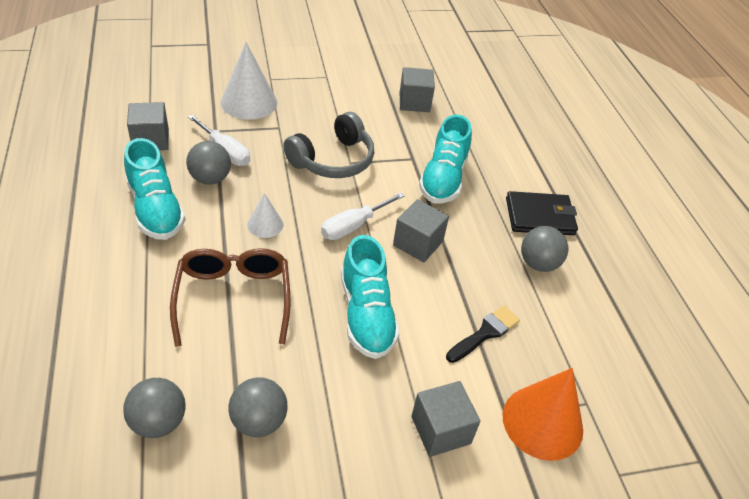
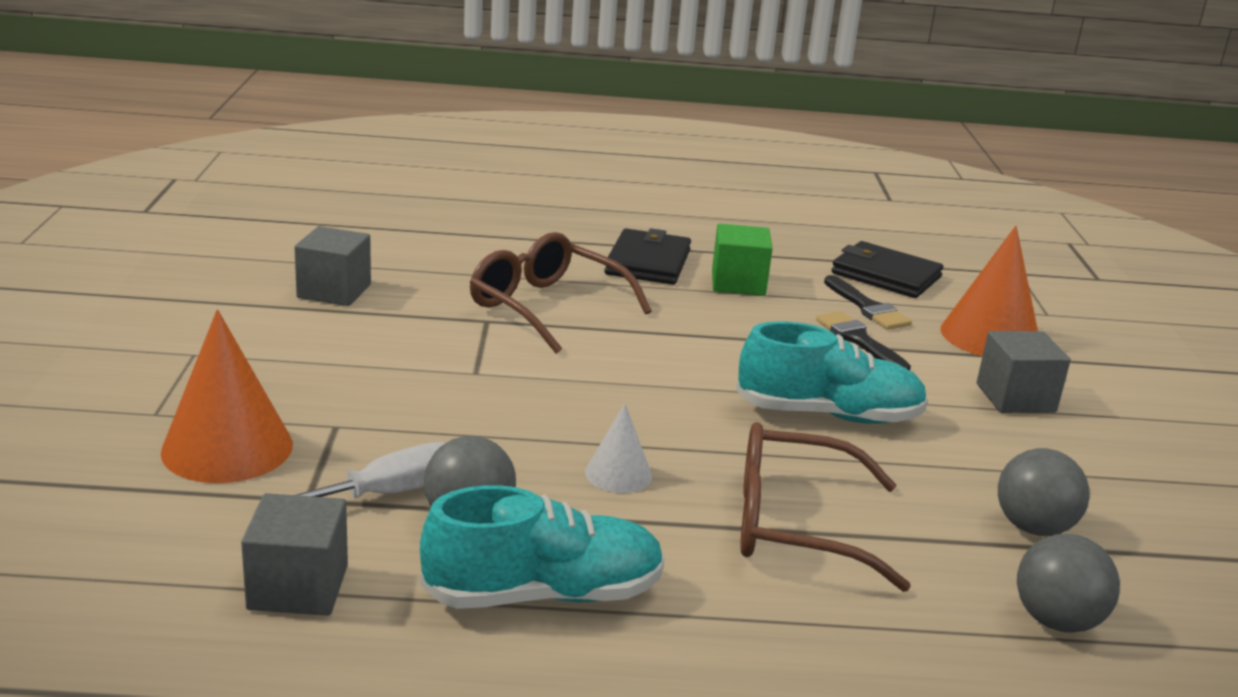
camera: 75 degrees left, 20 degrees down
(249, 102) = (227, 448): white cone -> orange cone
(333, 160) = (463, 386): grey headphones -> none
(353, 226) = (639, 395): white screwdriver -> none
(418, 243) = (687, 352): grey cube -> none
(443, 178) = (546, 307): turquoise shoe -> brown glasses
(538, 264) = (738, 283): grey ball -> green cube
(546, 340) = (867, 307): none -> black brush
(617, 354) = (885, 275): none -> black wallet

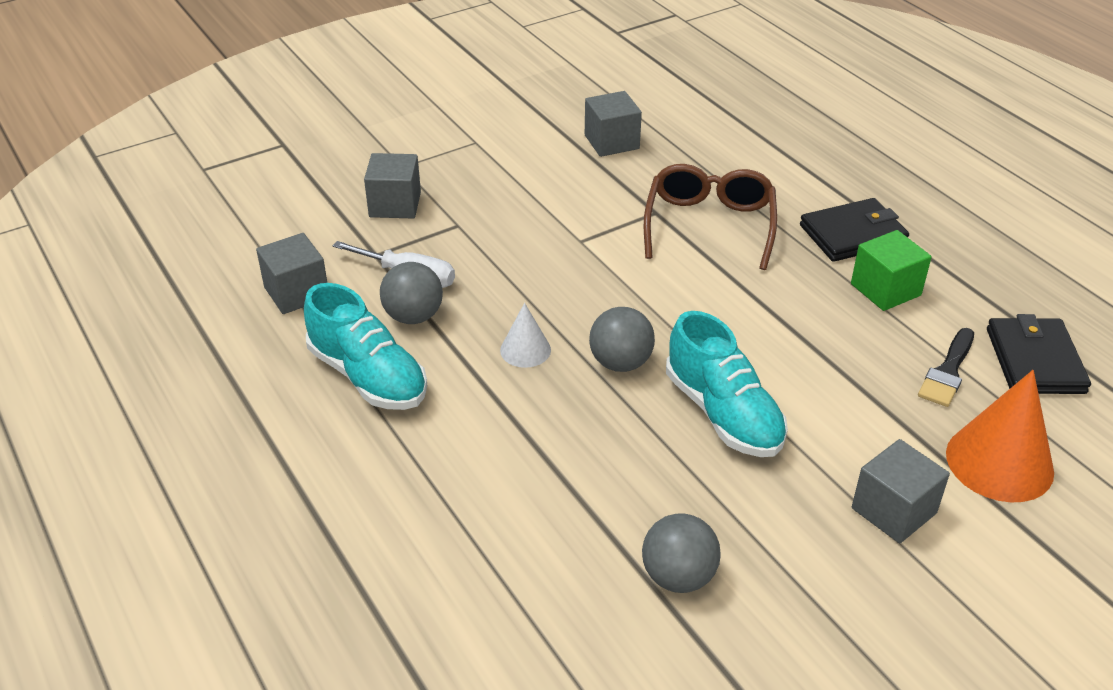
camera: 60 degrees right, 15 degrees up
(227, 448) = (395, 205): orange cone -> grey cube
(793, 525) = (547, 449): brown glasses -> none
(859, 340) = (875, 388): black brush -> none
(1056, 621) = (557, 621): grey ball -> grey ball (620, 363)

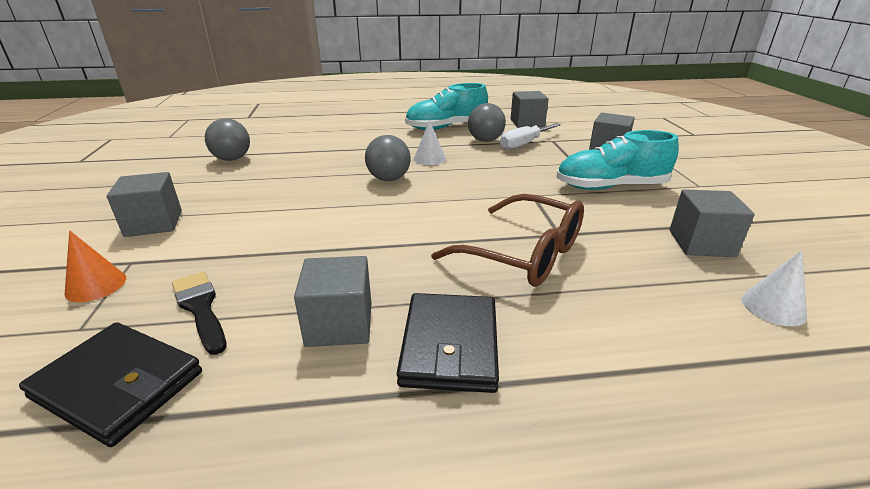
camera: 115 degrees right, 10 degrees down
(684, 117) = (773, 307): none -> white cone
(723, 413) = (307, 196): turquoise shoe -> turquoise shoe (610, 187)
(885, 289) = (339, 324): green cube -> grey cube
(999, 462) = (96, 285): orange cone -> orange cone, size x0.54

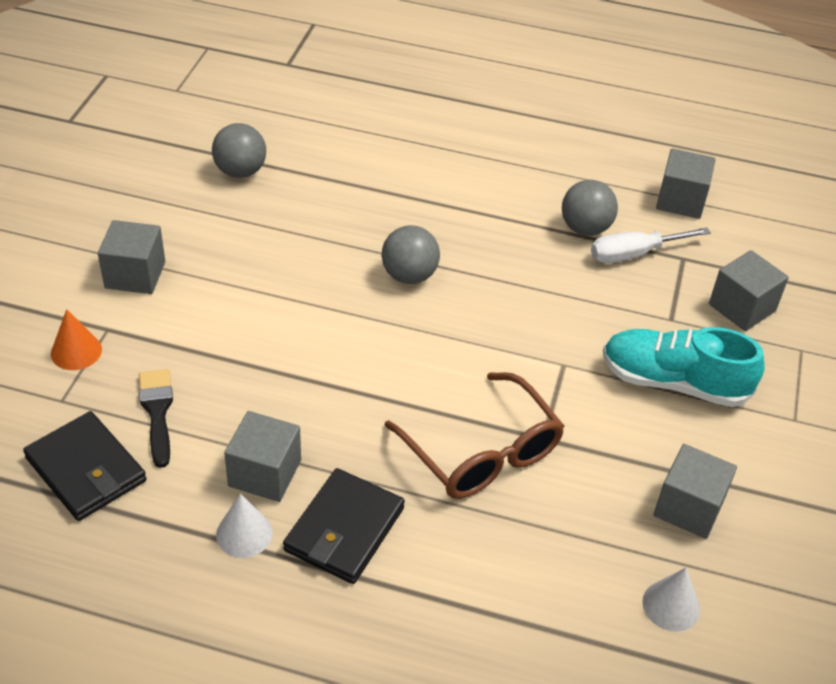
camera: 20 degrees right, 15 degrees up
(429, 159) = (482, 248): white cone -> white cone (244, 533)
(446, 127) = (551, 177): turquoise shoe -> none

